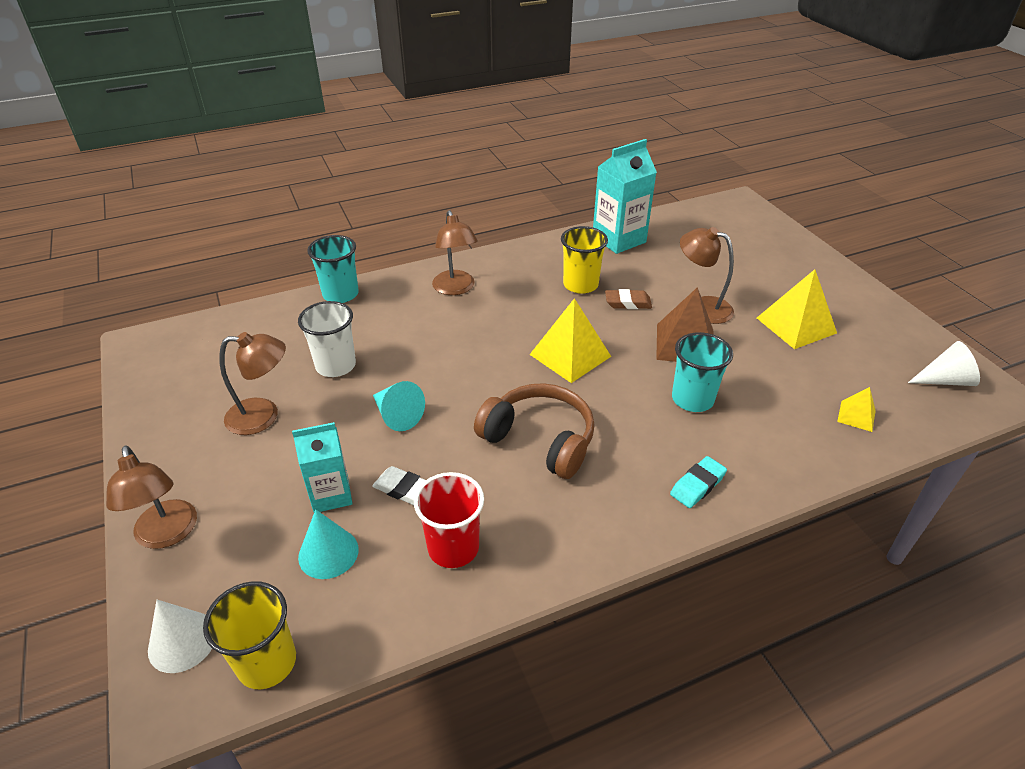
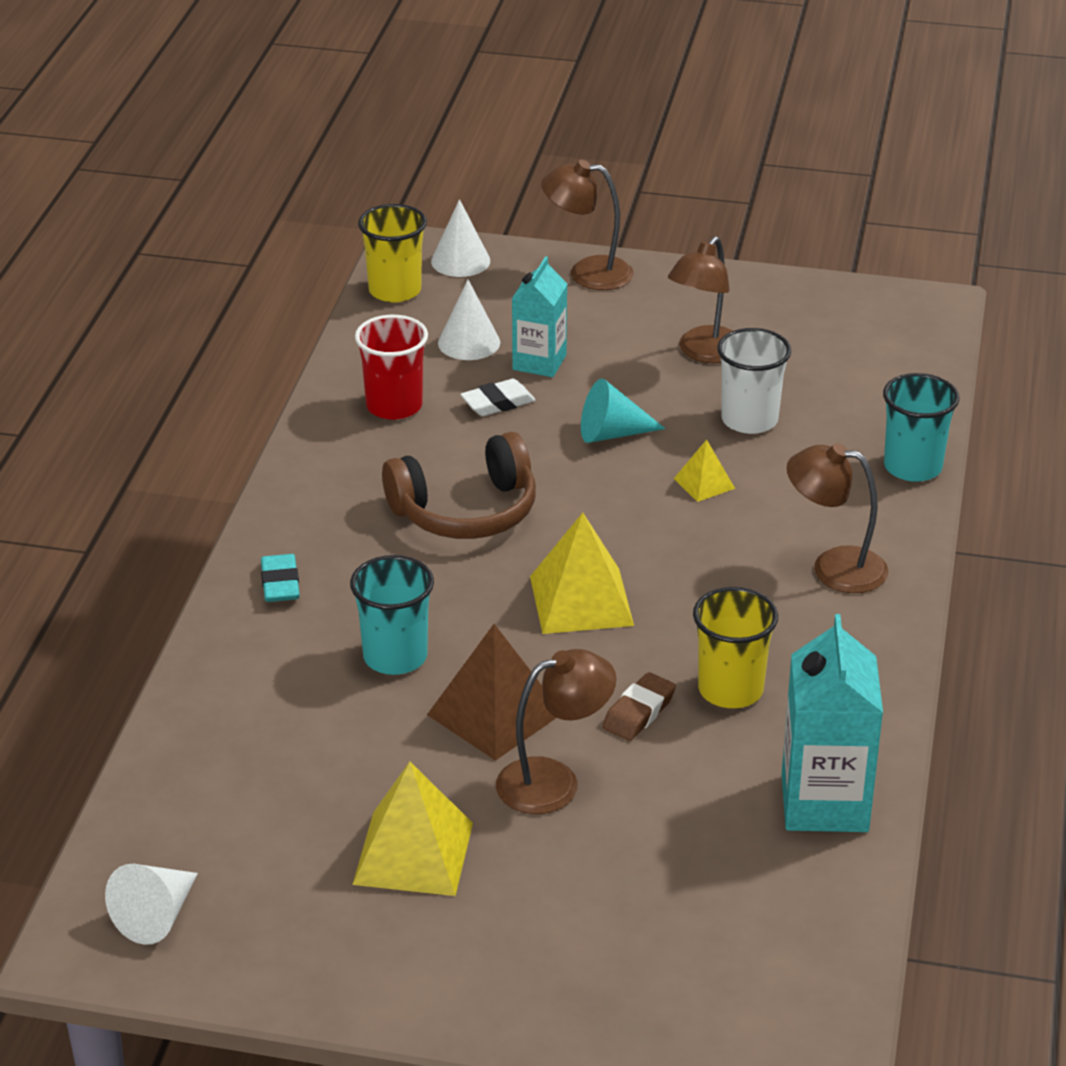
camera: 125 degrees right, 5 degrees down
(328, 553) = (469, 342): turquoise cone -> white cone
(856, 416) = (212, 776): yellow pyramid -> yellow pyramid (704, 483)

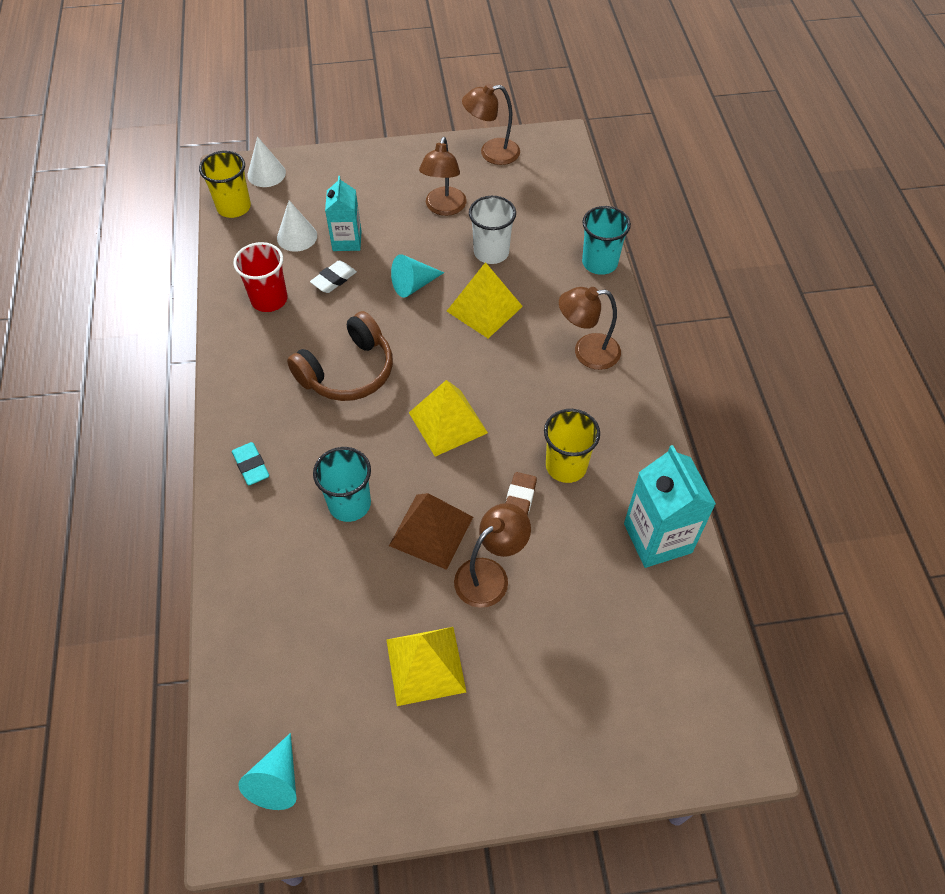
camera: 20 degrees left, 20 degrees up
(156, 916) = (277, 781): white cone -> turquoise cone
(587, 273) = (349, 164): brown lamp -> brown lamp (491, 153)
(704, 483) = (484, 308): yellow pyramid -> yellow pyramid, size x1.93

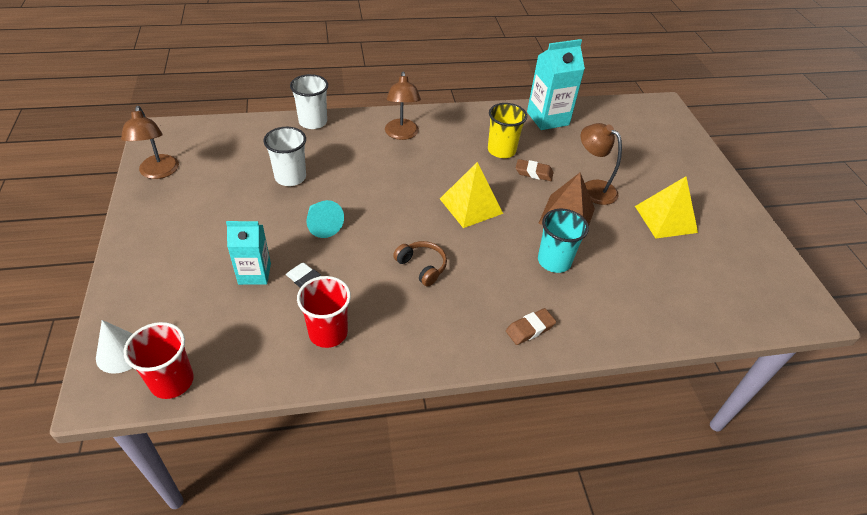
camera: 95 degrees left, 10 degrees down
(234, 207) = (172, 381): yellow cup -> red cup
(251, 466) = (530, 329): turquoise eraser -> brown eraser
(277, 781) = (773, 291): turquoise cone -> none
(297, 236) = (238, 315): white cone -> none
(348, 371) = (422, 267): brown headphones -> brown headphones, size x0.58
(444, 208) = (226, 205): brown lamp -> none
(484, 308) = (354, 183): yellow pyramid -> none
(599, 263) = (313, 122): turquoise cup -> white cup

